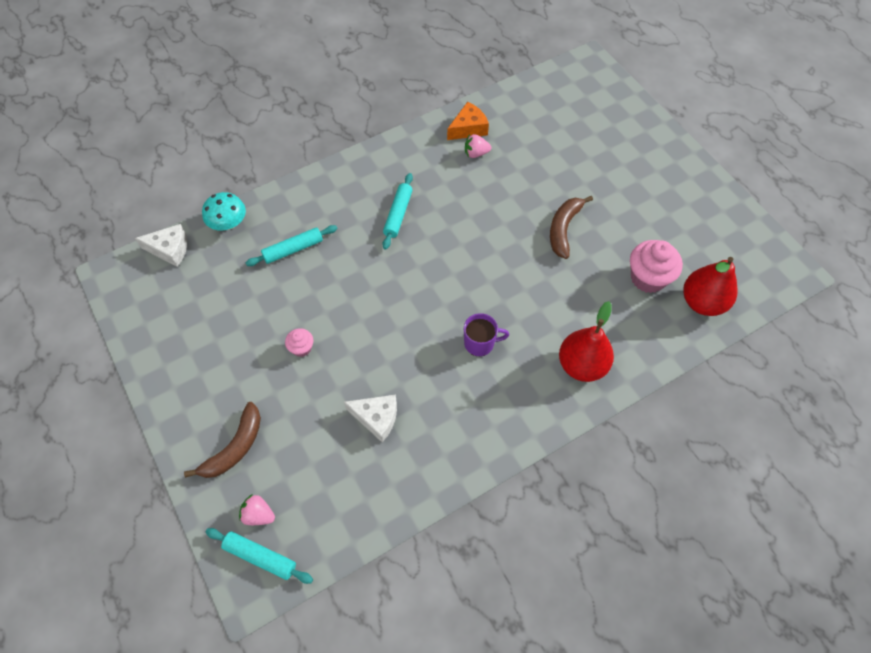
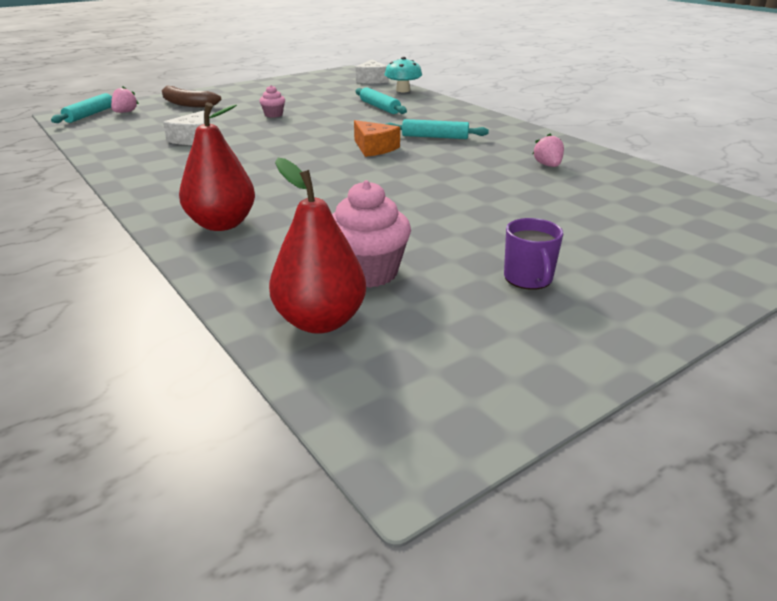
camera: 85 degrees right, 30 degrees down
(468, 128) = (587, 161): orange cheese -> orange cheese (374, 148)
(480, 343) = (266, 173): purple mug -> purple mug (528, 279)
(563, 229) = (445, 213): brown banana -> none

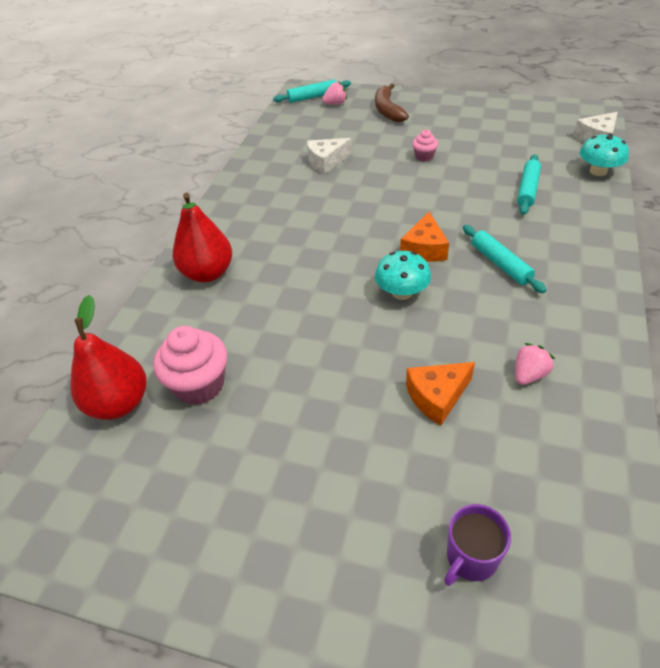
camera: 55 degrees right, 15 degrees up
(405, 169) = (402, 292): none -> turquoise mushroom
(528, 194) = (437, 396): none -> orange cheese
(528, 279) = (264, 482): purple mug -> purple mug (471, 558)

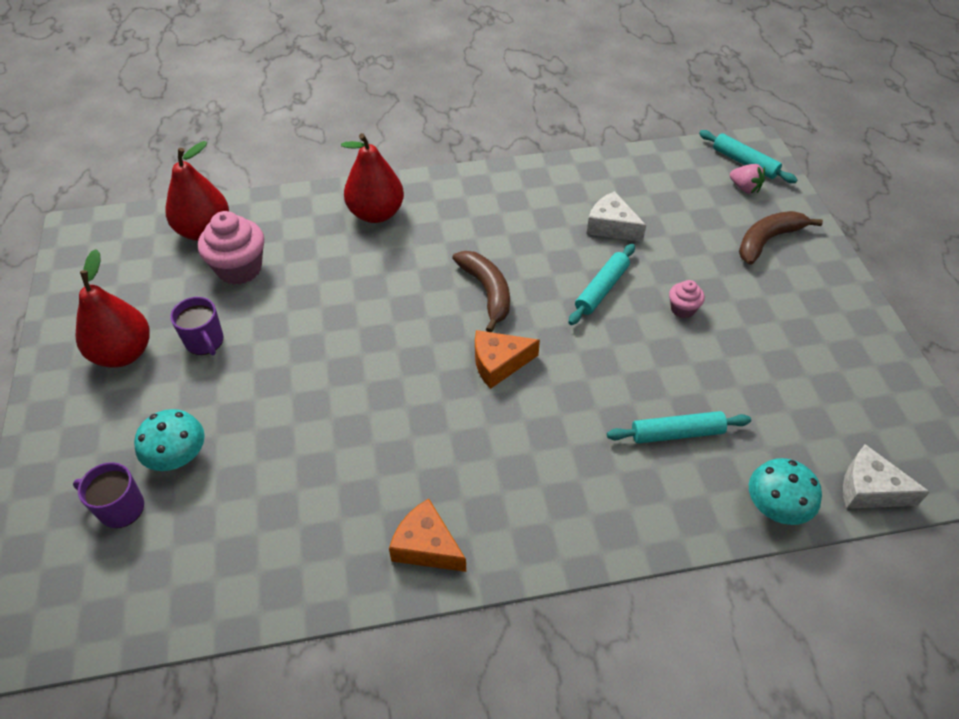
camera: 60 degrees right, 5 degrees up
(250, 516) = (123, 353): none -> red pear
(281, 435) = (205, 342): none -> purple mug
(348, 235) = (487, 292): none -> brown banana
(402, 292) = (417, 366): turquoise mushroom -> turquoise mushroom (178, 456)
(437, 396) = (285, 436): orange cheese -> orange cheese (426, 546)
(500, 264) = (508, 439): turquoise rolling pin -> turquoise rolling pin (601, 289)
(529, 375) = (341, 505): pink strawberry -> none

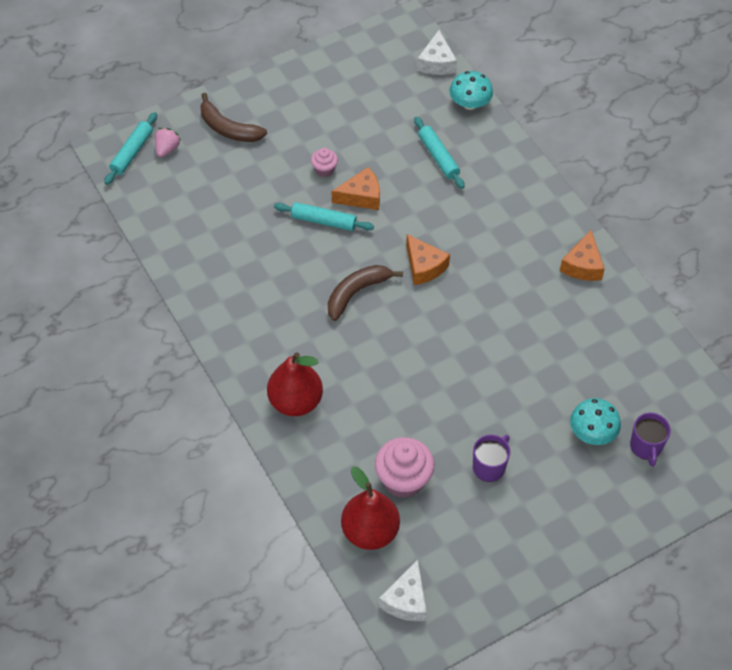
camera: 110 degrees left, 5 degrees up
(123, 353) = (526, 520): red pear -> none
(611, 226) = (248, 228): white cheese -> white cheese (406, 600)
(629, 333) = (361, 196): none -> orange cheese

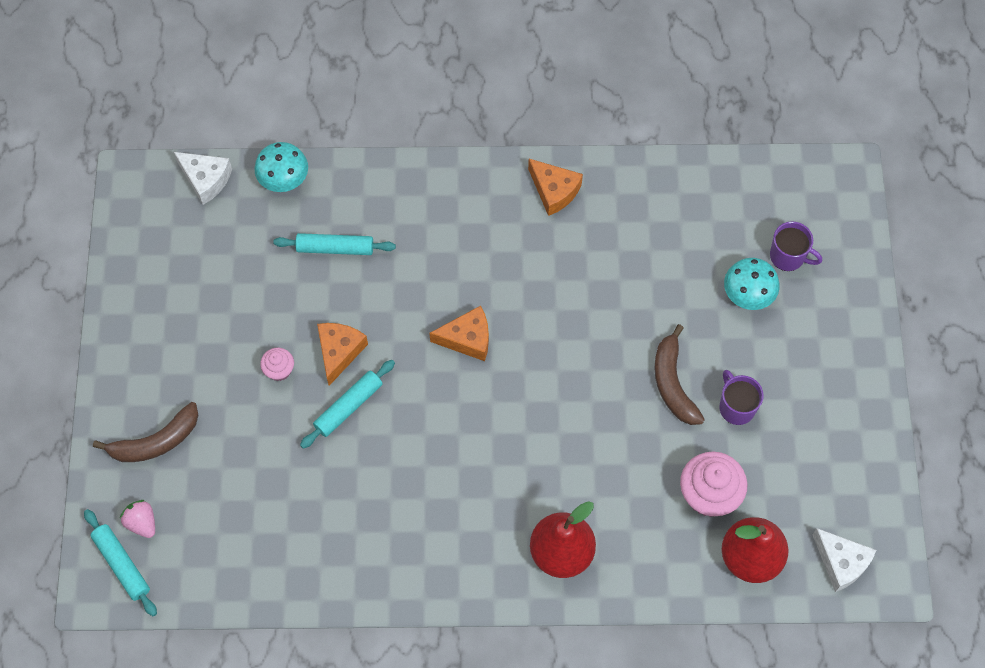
camera: 60 degrees left, 10 degrees up
(356, 293) = (461, 422): brown banana -> brown banana (672, 383)

